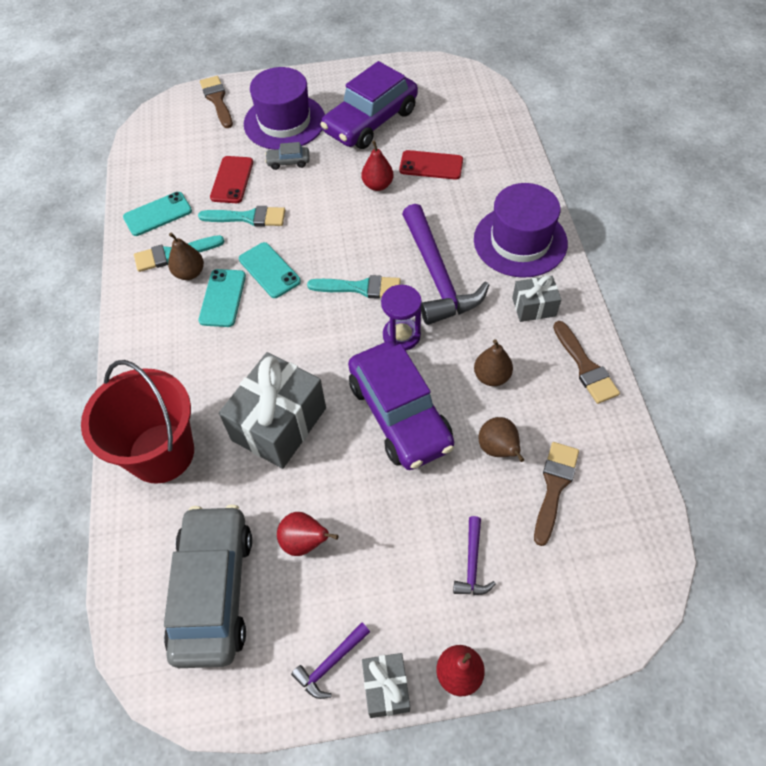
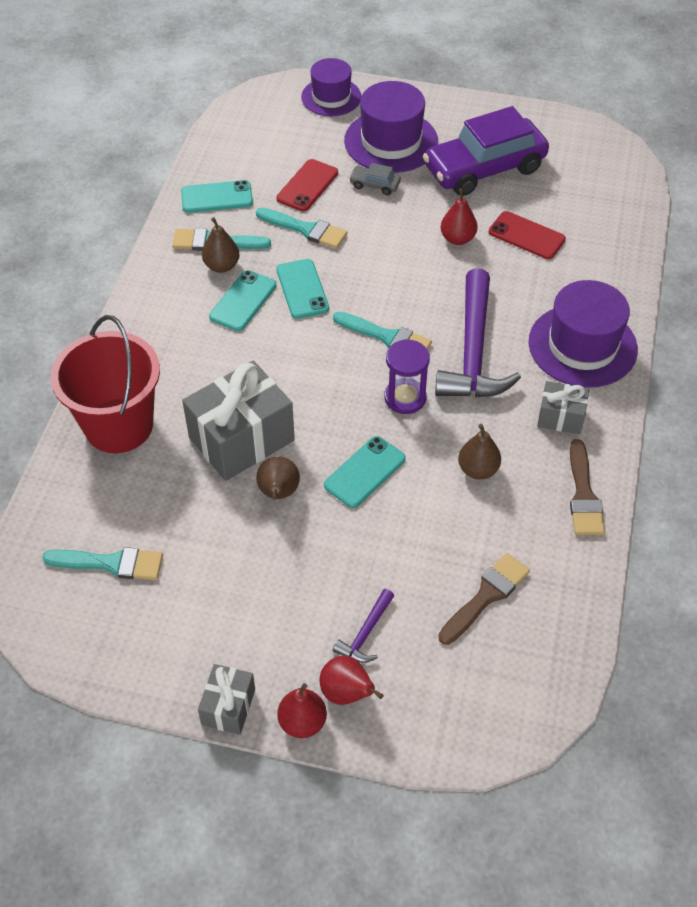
camera: 20 degrees right, 5 degrees down
(213, 590) = (111, 563): grey car -> turquoise brush
(217, 100) = (331, 97): brown brush -> purple hat
(304, 542) = (215, 553): red pear -> red pear (347, 693)
(330, 663) = (188, 666): purple hammer -> none
(400, 414) = (365, 472): purple car -> turquoise phone
(498, 449) = (447, 540): brown pear -> brown pear (278, 493)

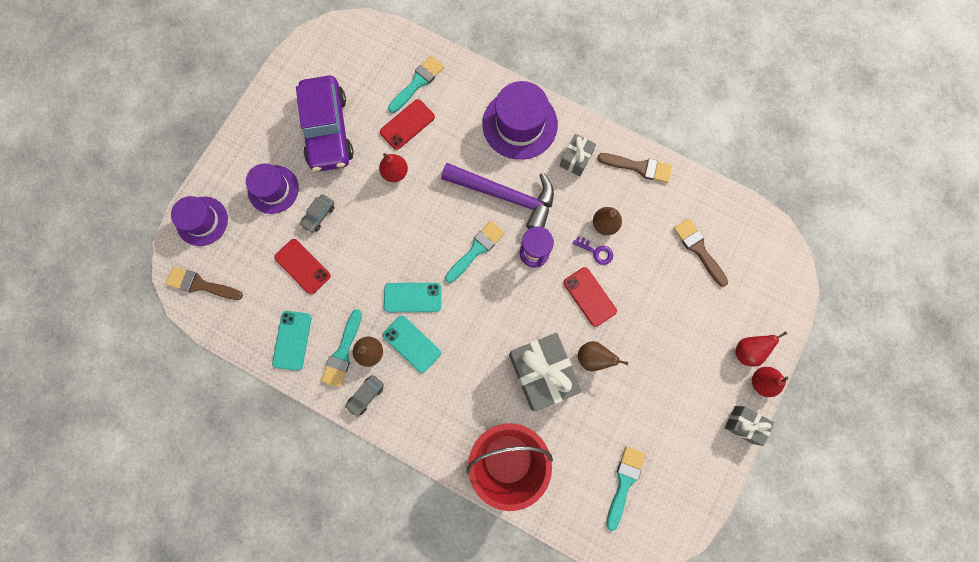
camera: 75 degrees left, 25 degrees up
(168, 273) = (366, 395): none -> grey car
(258, 113) = (200, 284): none -> brown brush
(306, 229) = (351, 279): turquoise brush -> turquoise brush (418, 82)
(365, 472) = (589, 297): turquoise phone -> red phone
(365, 633) = (710, 329): purple hammer -> none
(391, 141) = (273, 189): purple hat -> purple hat, size x0.66
(433, 467) = (596, 251): none -> purple key

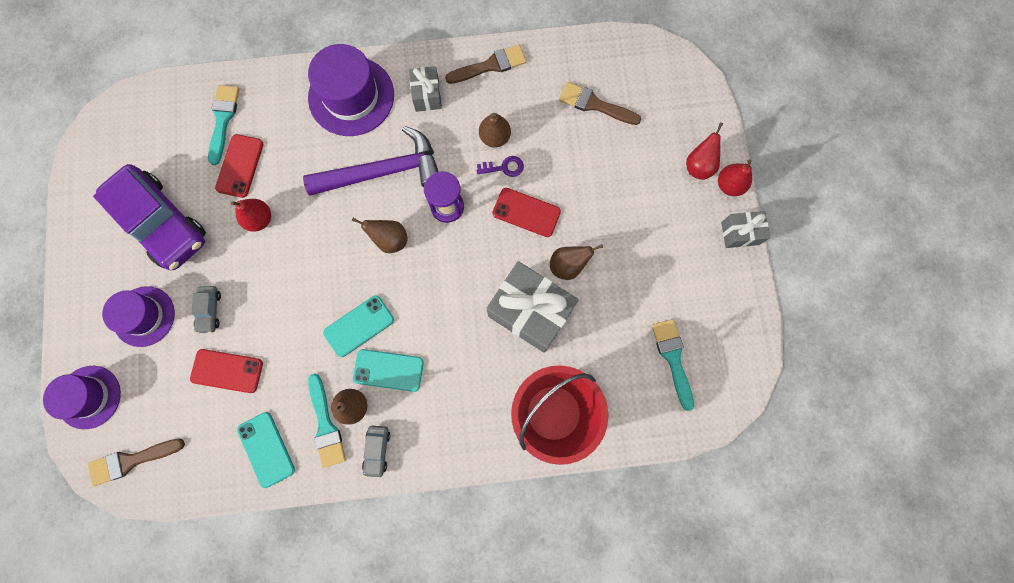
camera: 35 degrees left, 0 degrees up
(476, 249) = (390, 240): turquoise brush -> brown pear

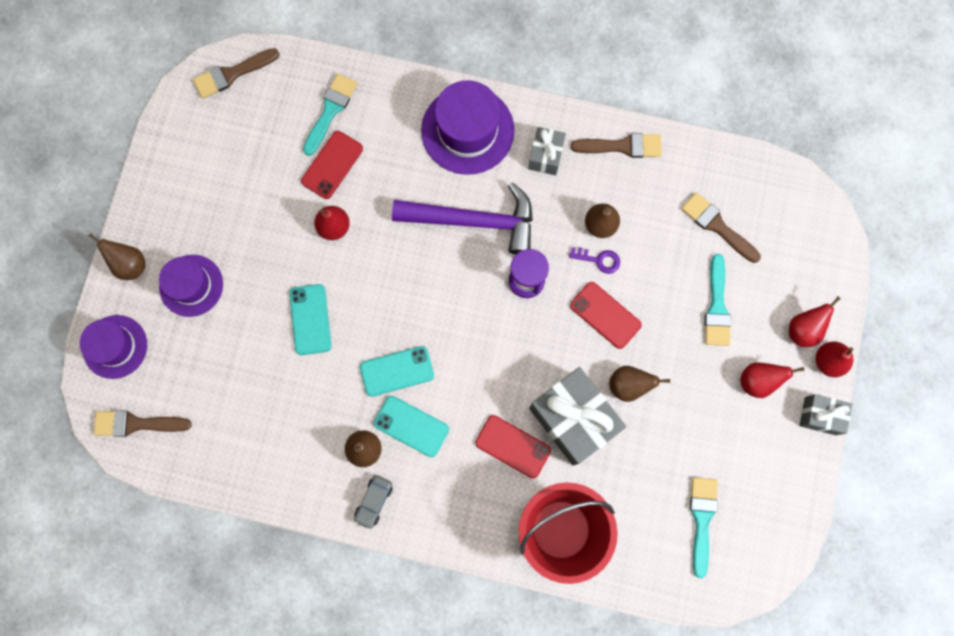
camera: 20 degrees right, 0 degrees up
(122, 118) = (232, 74): none -> brown brush
(162, 223) = (237, 197): purple car -> none
(210, 310) = (256, 302): grey car -> none
(227, 371) = (254, 369): red phone -> red phone (513, 446)
(266, 449) = (267, 460): turquoise phone -> turquoise phone (310, 319)
(326, 425) = (332, 458): turquoise brush -> turquoise brush (717, 307)
(390, 240) = (457, 294): brown pear -> brown pear (130, 264)
(676, 222) = (757, 381): none -> red pear

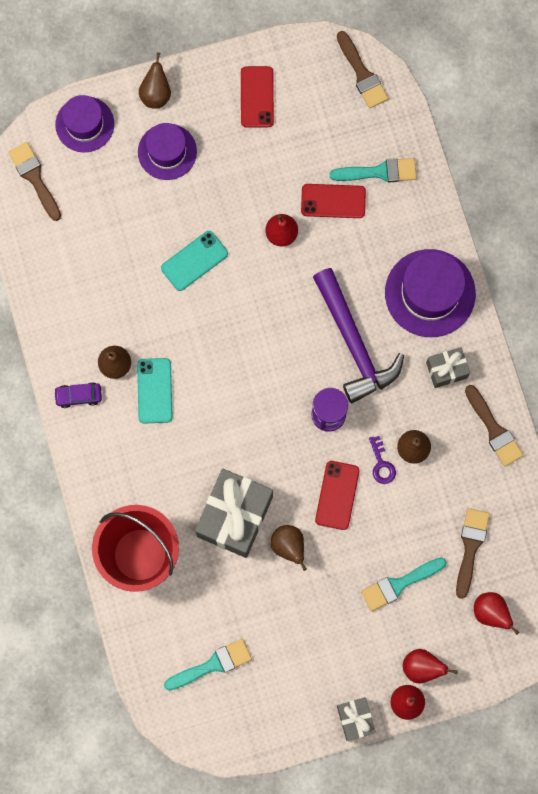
camera: 60 degrees right, 0 degrees up
(232, 74) = (362, 74): brown brush -> brown brush turned 150 degrees counterclockwise
(374, 501) = (78, 396): grey car -> purple car
(397, 371) = (192, 353): turquoise phone -> none
(513, 446) = (184, 480): red phone -> red phone (257, 97)
(757, 381) = (354, 651): red pear -> red pear (490, 612)

